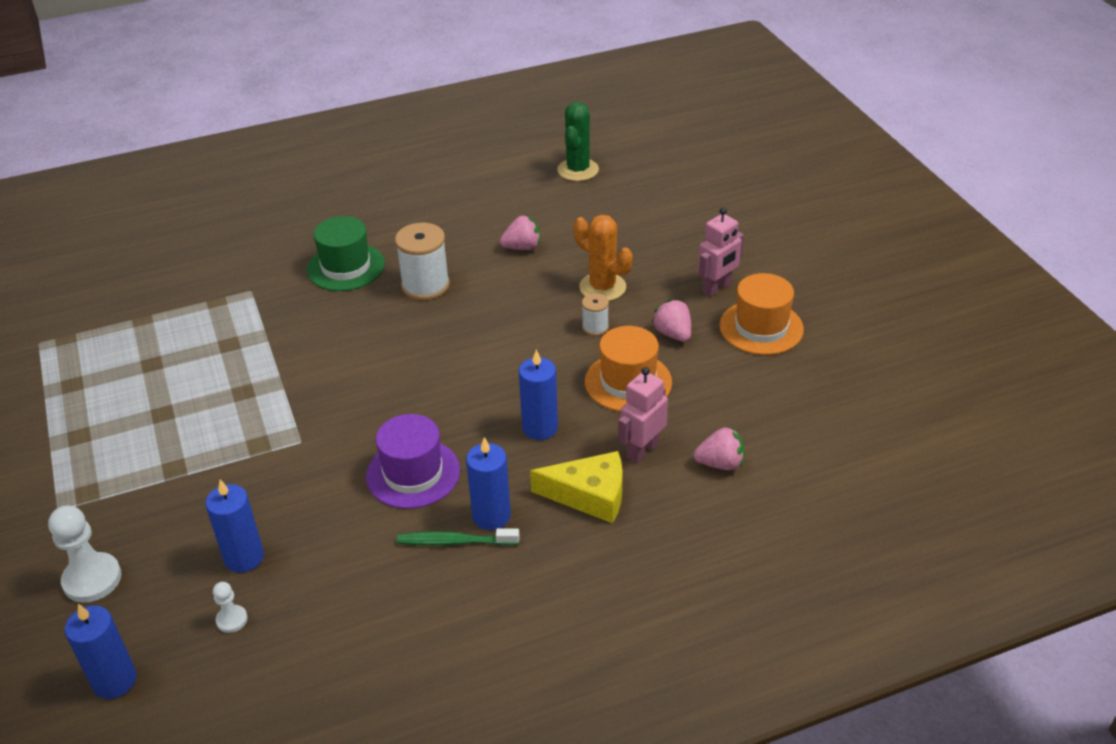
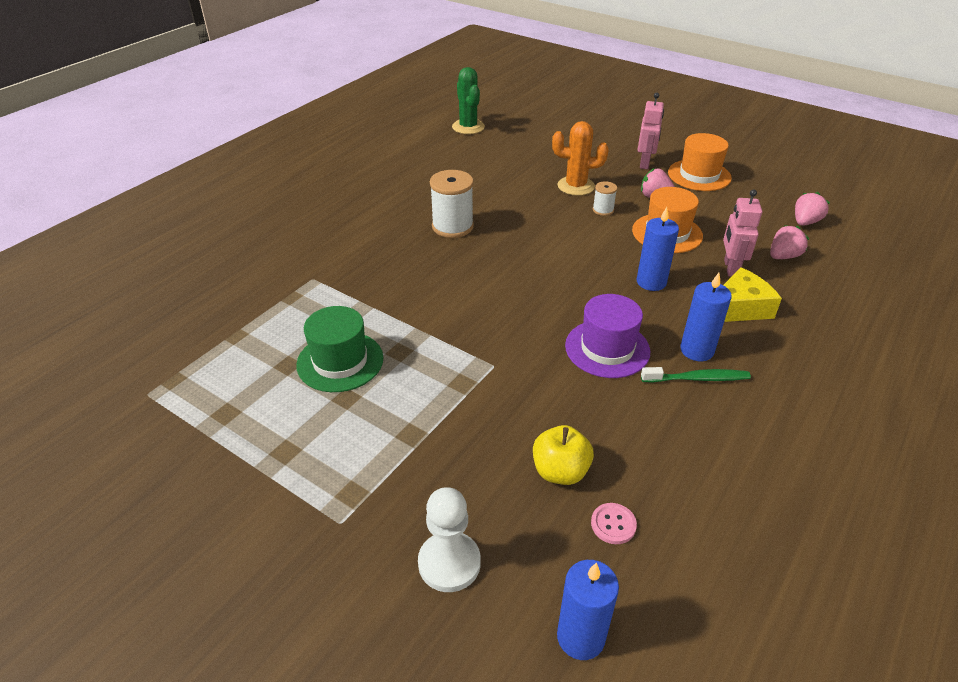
camera: 35 degrees left, 0 degrees up
(232, 620) = (613, 524): white pawn -> pink button
(244, 557) = (560, 471): blue candle -> yellow apple
(346, 267) = (374, 236): green hat -> green hat (340, 361)
(455, 541) = (697, 378): green toothbrush -> green toothbrush turned 150 degrees counterclockwise
(522, 247) = (491, 181): pink strawberry -> pink strawberry (805, 222)

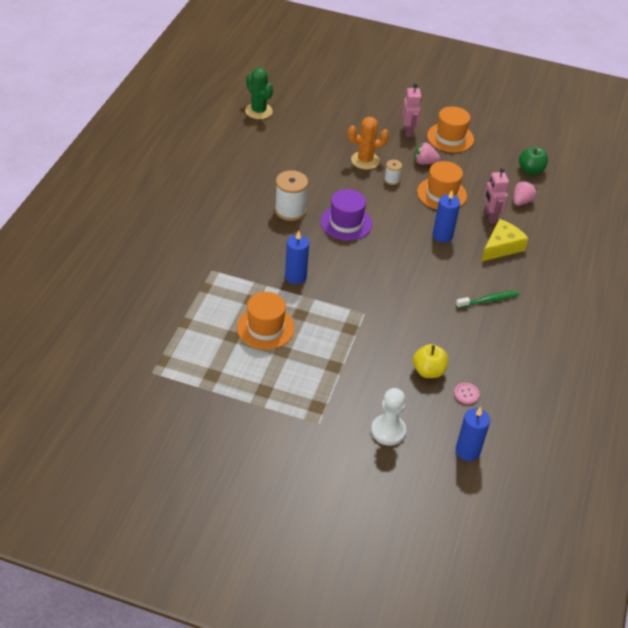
camera: 20 degrees left, 5 degrees up
(340, 361) = (265, 328): green hat -> orange hat
(607, 348) = (429, 289): purple hat -> purple hat (346, 223)
(697, 350) = (483, 281): blue candle -> blue candle (295, 277)
(805, 222) = (530, 170): pink strawberry -> green apple

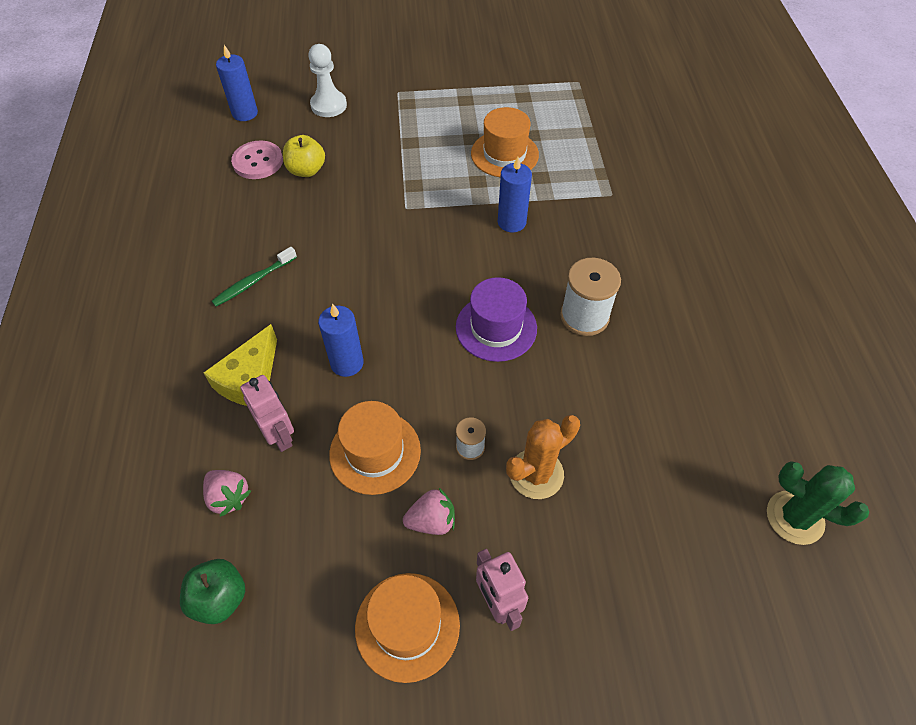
camera: 160 degrees right, 10 degrees up
(466, 394) = (258, 161): pink button -> pink button, size x1.74
(521, 201) = (229, 497): pink strawberry -> pink strawberry turned 60 degrees counterclockwise

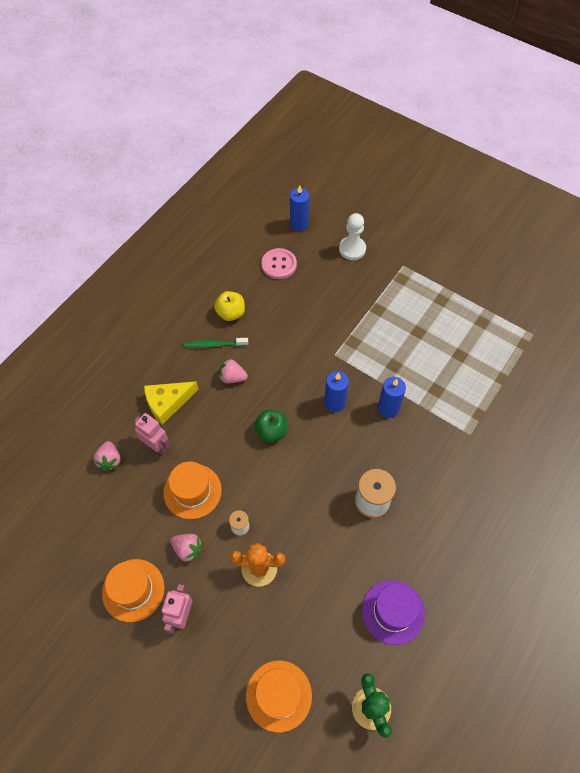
camera: 40 degrees right, 5 degrees up
(220, 598) = (69, 507): green apple -> green apple (271, 431)
(279, 435) = (156, 446): pink robot -> pink robot turned 60 degrees counterclockwise
(306, 170) = (300, 289): yellow apple -> yellow apple (231, 313)
(309, 301) = (232, 377): none -> pink strawberry
(347, 363) = (220, 430): blue candle -> blue candle (334, 403)
(496, 327) = (316, 469): purple hat -> purple hat (393, 612)
(504, 154) = (429, 357): orange hat -> orange hat (278, 695)

